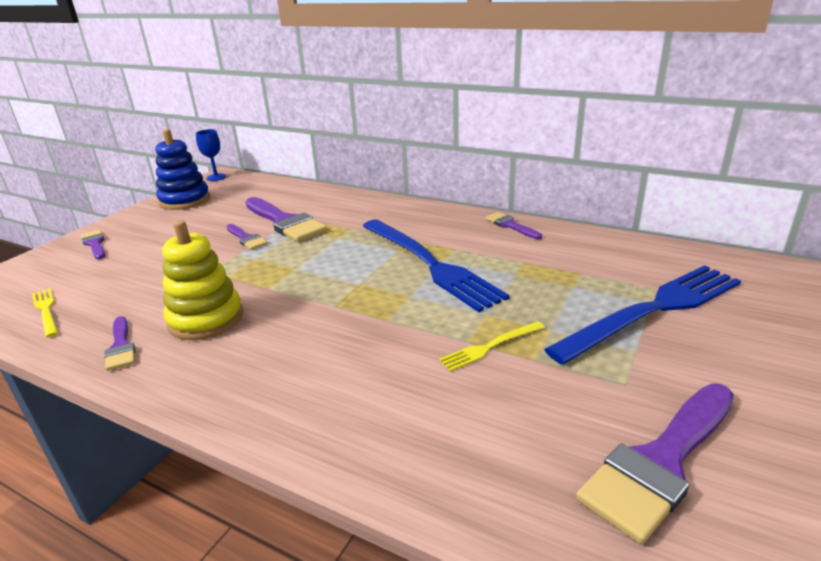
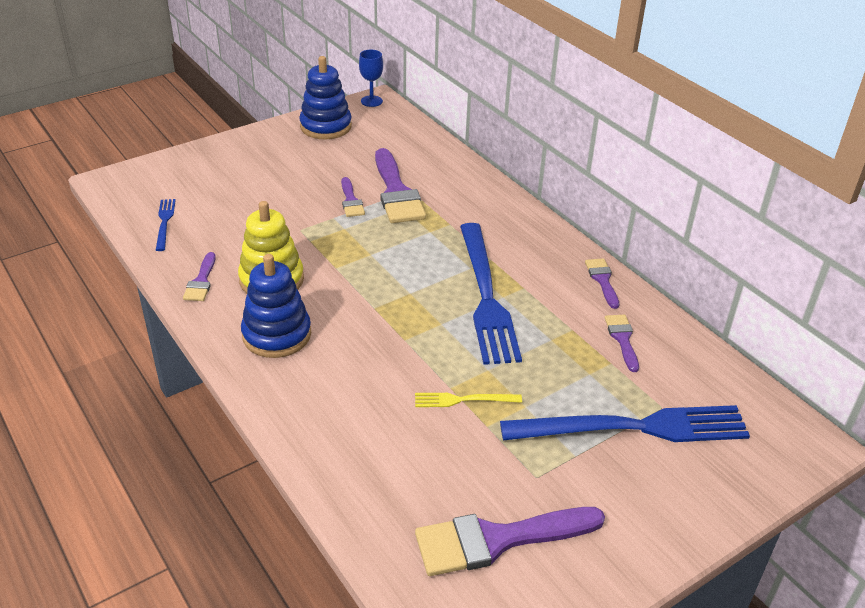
camera: 25 degrees right, 10 degrees up
(46, 310) = (165, 222): yellow fork -> blue fork
(95, 244) = (227, 158): purple brush -> purple brush (622, 339)
(245, 364) = (277, 335): none -> blue stacking toy

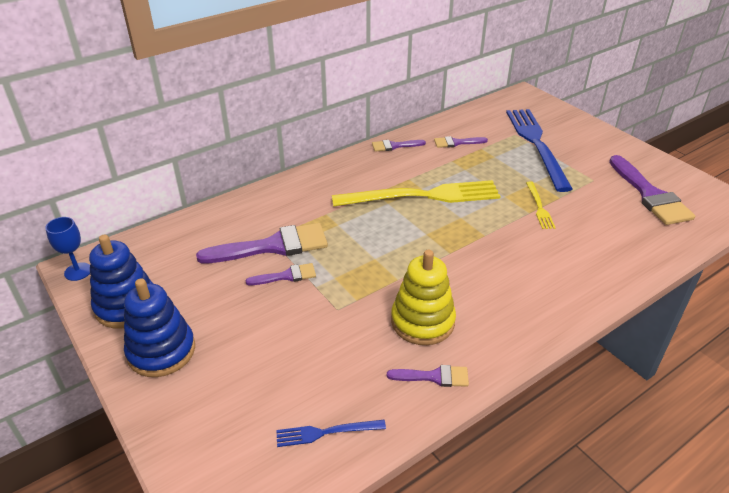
camera: 90 degrees left, 0 degrees up
(277, 335) = (500, 309): blue stacking toy -> blue stacking toy (161, 351)
(486, 296) = (422, 196): blue fork -> yellow fork

